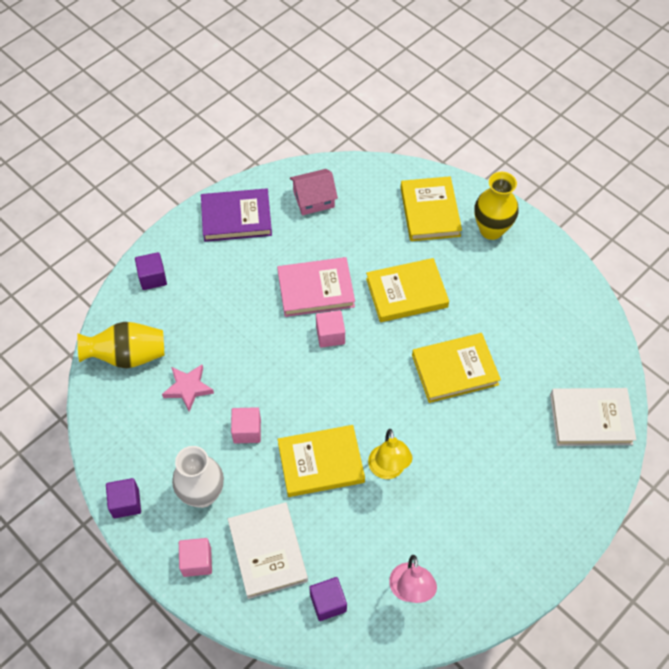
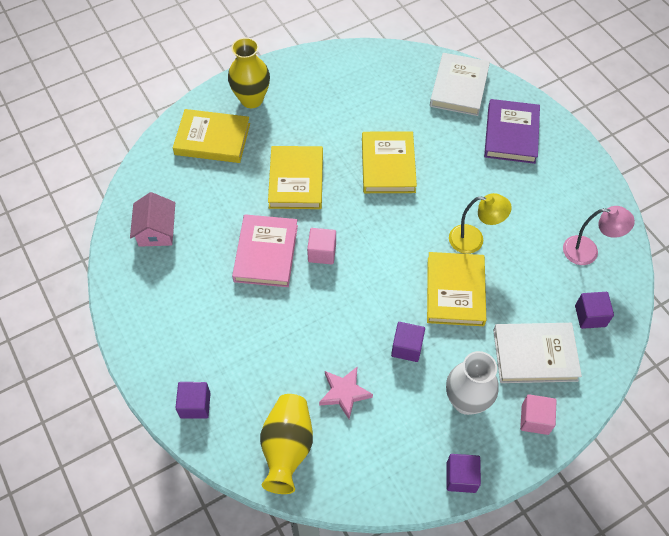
camera: 75 degrees left, 0 degrees up
(236, 218) = (149, 306): purple book -> purple book (511, 134)
(247, 431) = (407, 347): pink cube -> purple cube

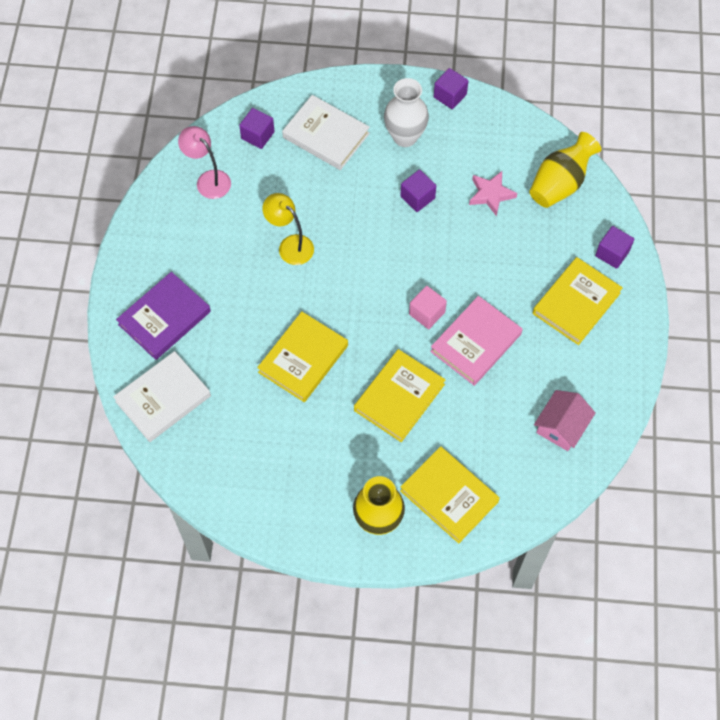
camera: 145 degrees left, 5 degrees up
(455, 291) = (343, 215): yellow book -> yellow book (576, 303)
(535, 419) = (366, 98): pink cube -> none

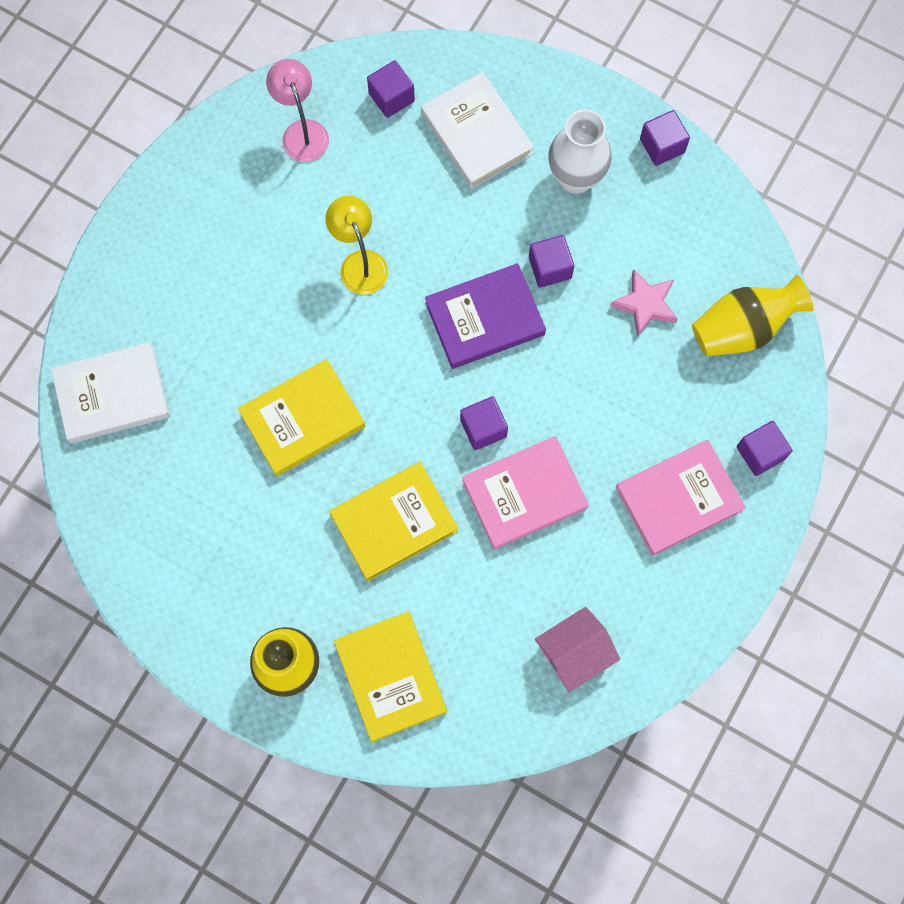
camera: 25 degrees right, 10 degrees up
(164, 318) = (163, 292): purple book -> purple book (485, 319)
(427, 313) = (483, 428): pink cube -> purple cube
(576, 303) = (678, 499): yellow book -> pink book

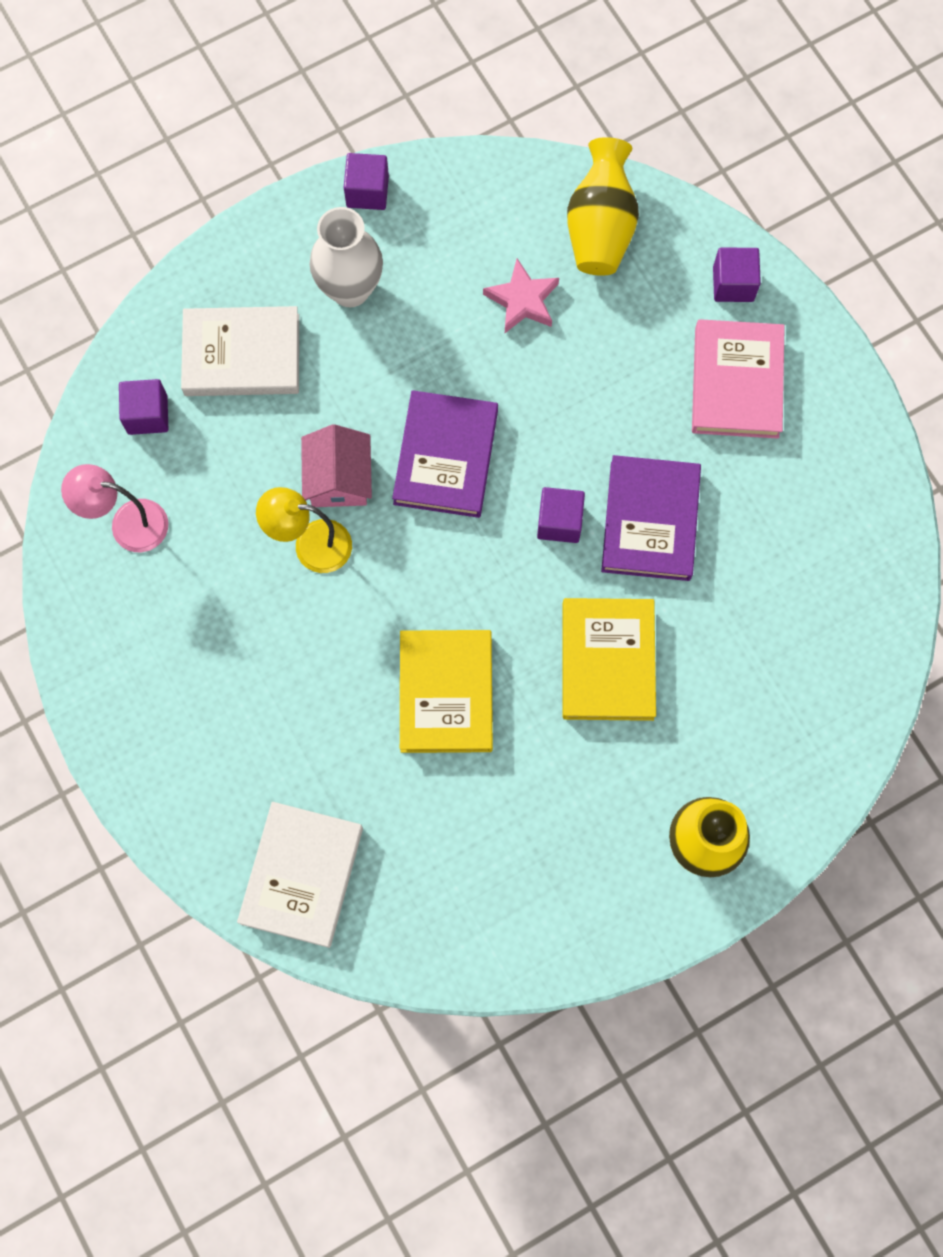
camera: 60 degrees left, 0 degrees up
(390, 677) = (764, 750): yellow book -> none
(524, 494) = (650, 521): pink book -> purple book
(550, 268) = (430, 366): purple cube -> none
(574, 652) = (834, 562): pink house -> pink house (339, 478)

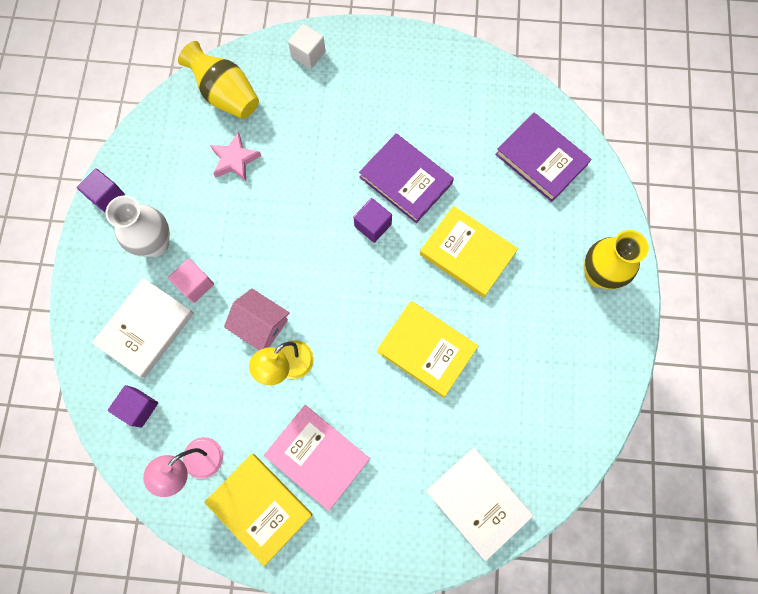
camera: 55 degrees left, 0 degrees up
(127, 628) = (260, 507): none -> yellow book
(333, 370) = (195, 284): none -> pink cube
(446, 457) = (292, 259): purple book -> purple book (541, 159)
(733, 284) = (308, 54): purple cube -> white cube
(736, 382) = (362, 89): pink book -> pink book (317, 457)

